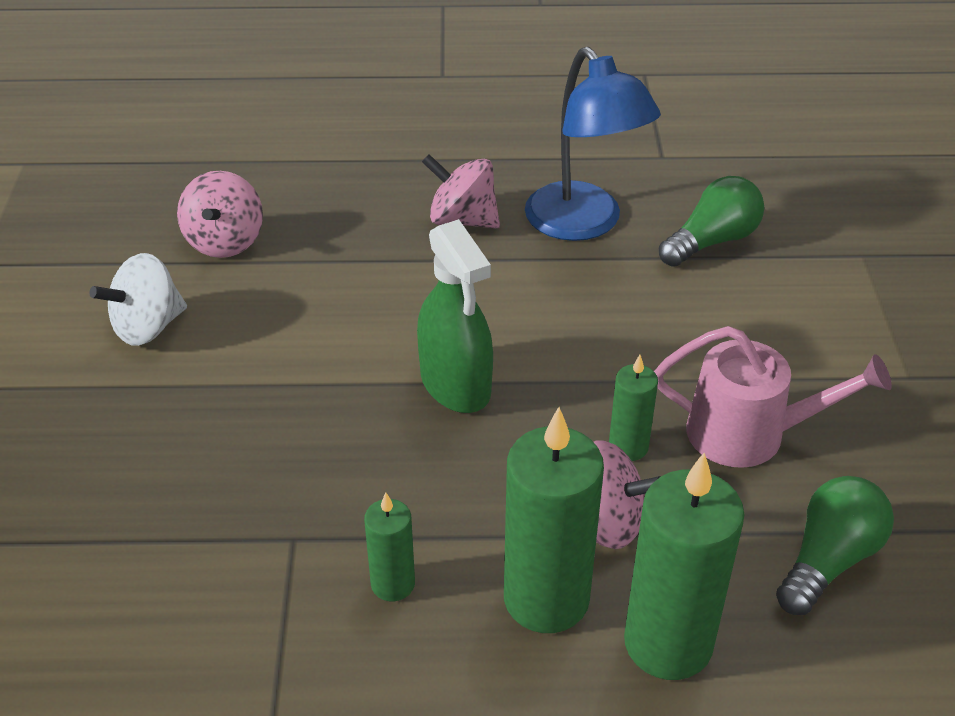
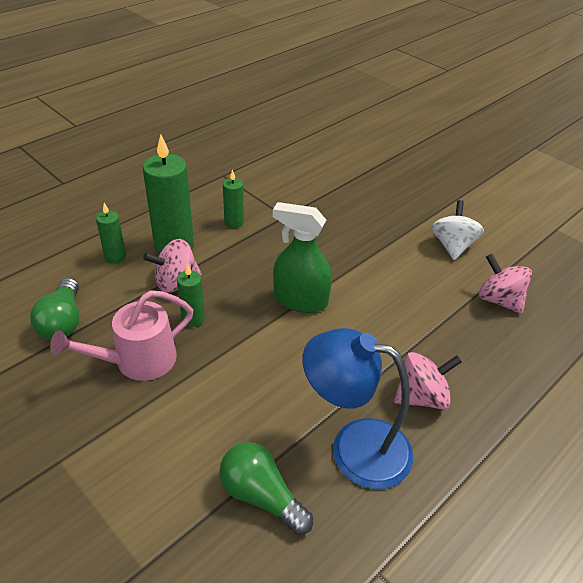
camera: 135 degrees right, 0 degrees up
(668, 643) = (115, 257): green candle -> green candle, size x0.52
(712, 241) = (261, 496): green light bulb -> green light bulb turned 120 degrees clockwise

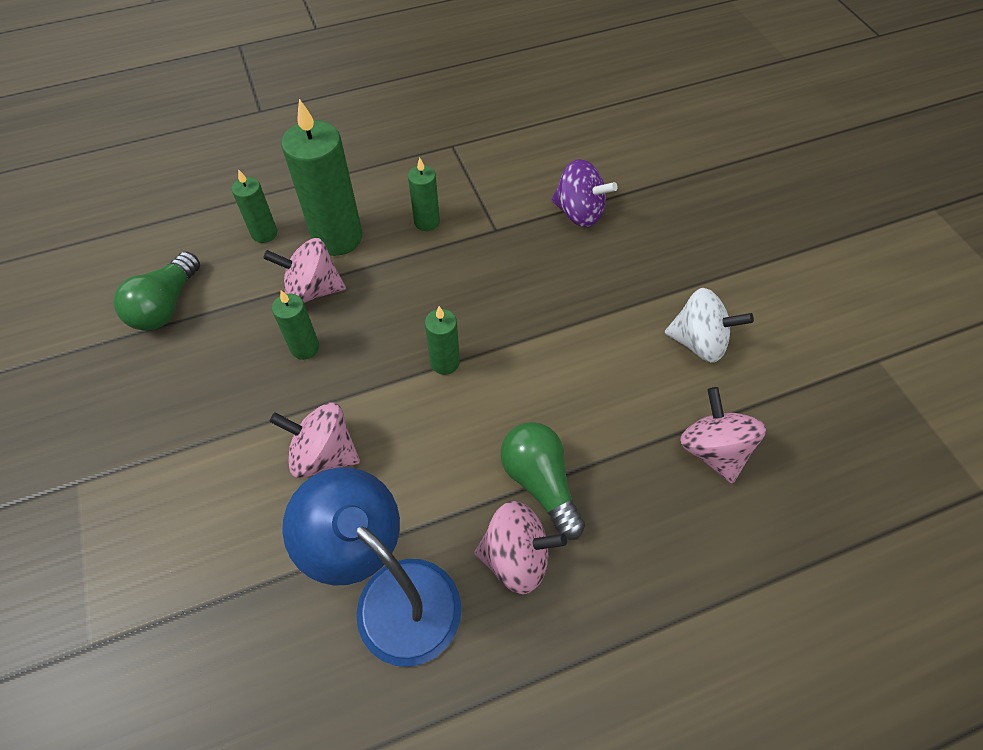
camera: 25 degrees right, 15 degrees up
(138, 361) = (216, 385): pink watering can -> none
(250, 379) = (324, 454): none -> pink spinning top
(261, 496) = (253, 613): green light bulb -> green light bulb (540, 483)
(300, 300) = (445, 362): green spray bottle -> green candle
(333, 194) = (579, 213): none -> purple spinning top
(452, 246) = (698, 342): white spinning top -> white spinning top turned 75 degrees clockwise

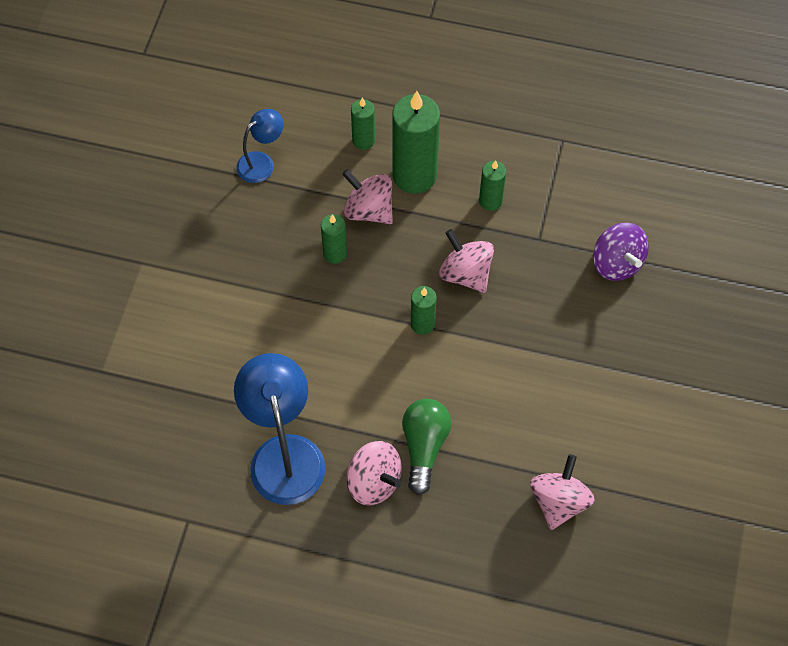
camera: 35 degrees right, 5 degrees up
(166, 305) = (261, 162): green light bulb -> blue lamp
(324, 454) = (300, 339): pink spinning top -> pink spinning top (465, 273)
(698, 342) = (618, 423): white spinning top -> none

